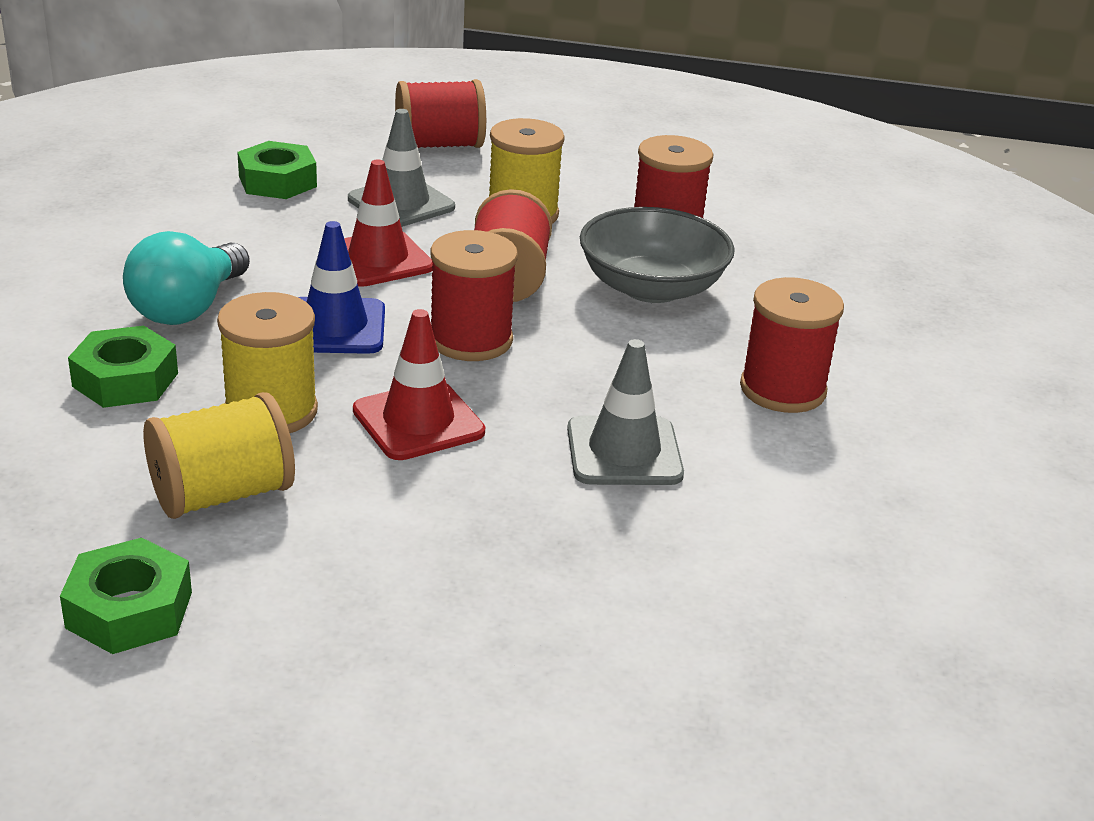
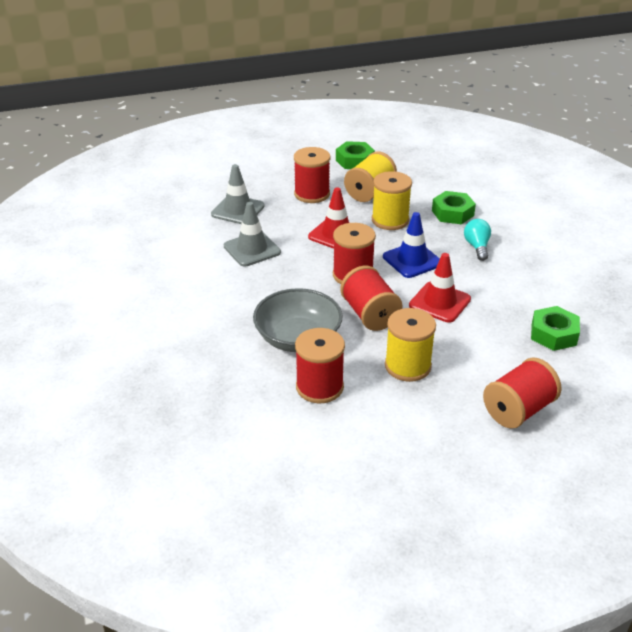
camera: 155 degrees right, 5 degrees up
(188, 308) = (477, 247): turquoise light bulb -> turquoise light bulb, size x0.63
(401, 203) = (475, 345): grey traffic cone -> grey traffic cone (238, 210)
(782, 389) = (202, 300): red spool -> red spool (312, 194)

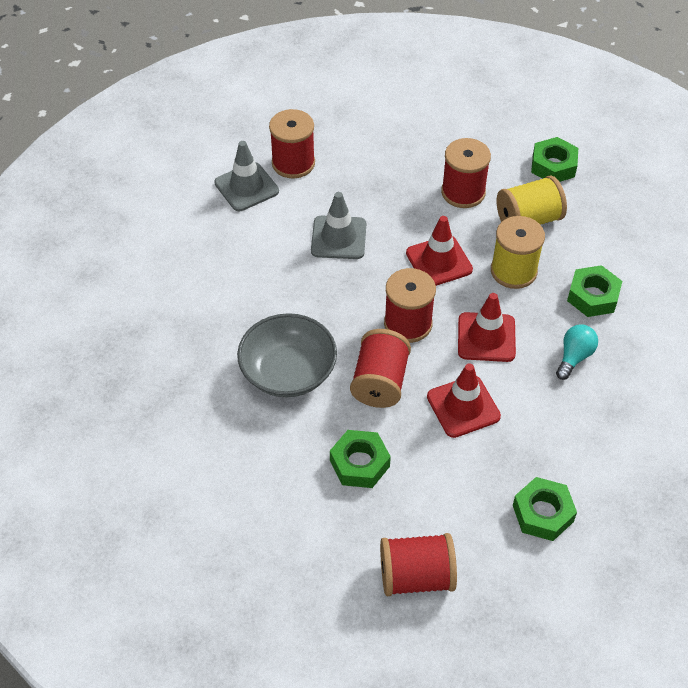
camera: 35 degrees right, 15 degrees up
(238, 210) = (368, 178): grey traffic cone -> grey traffic cone (246, 187)
(319, 387) = (259, 438): red spool -> red spool (293, 163)
(407, 366) = (359, 463): yellow spool -> green nut
(412, 260) = (486, 337): blue traffic cone -> red traffic cone

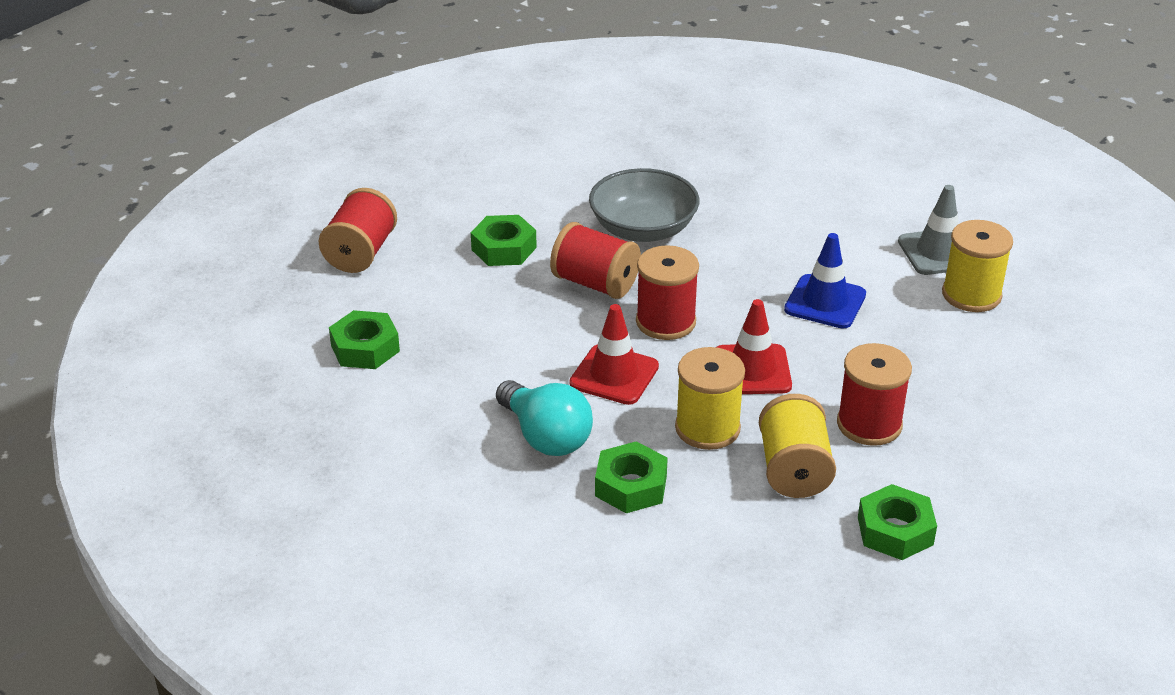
camera: 110 degrees right, 15 degrees down
(293, 163) = (971, 295): red spool -> yellow spool
(338, 238) = (825, 302): grey traffic cone -> blue traffic cone
(463, 406) = (529, 331): red traffic cone -> none
(574, 357) = (546, 437): turquoise light bulb -> turquoise light bulb, size x1.59

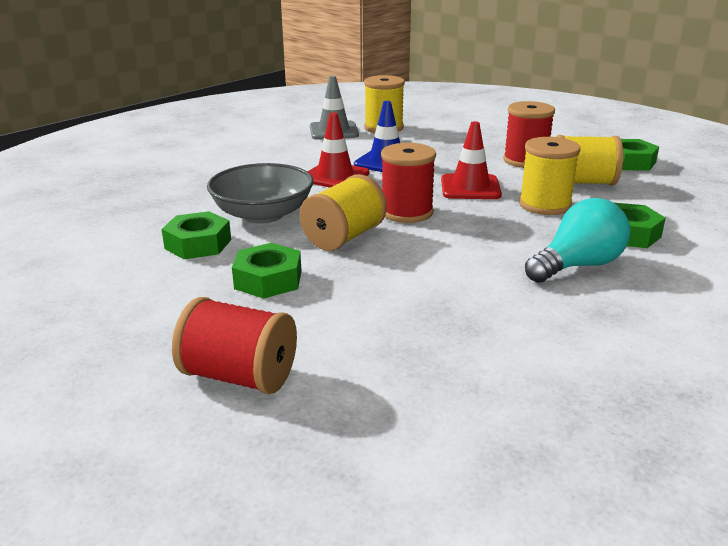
camera: 85 degrees left, 10 degrees down
(365, 348) = (449, 369): green nut -> green nut (198, 244)
(595, 283) = (344, 237): red spool -> yellow spool
(614, 375) = (483, 234): red traffic cone -> red traffic cone (335, 176)

